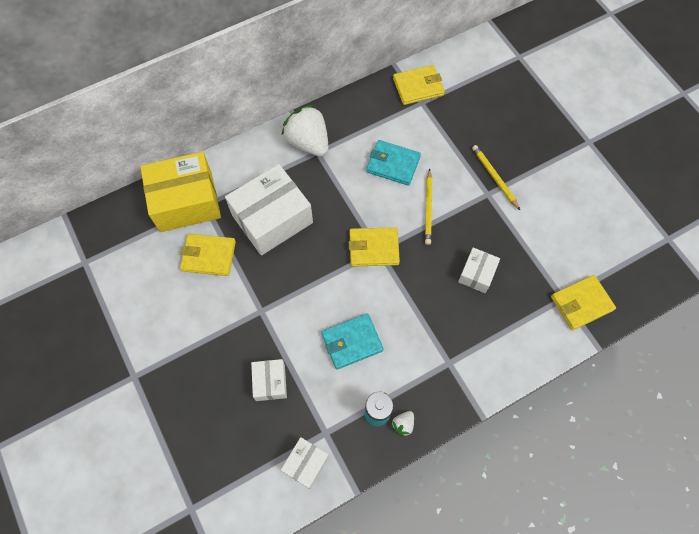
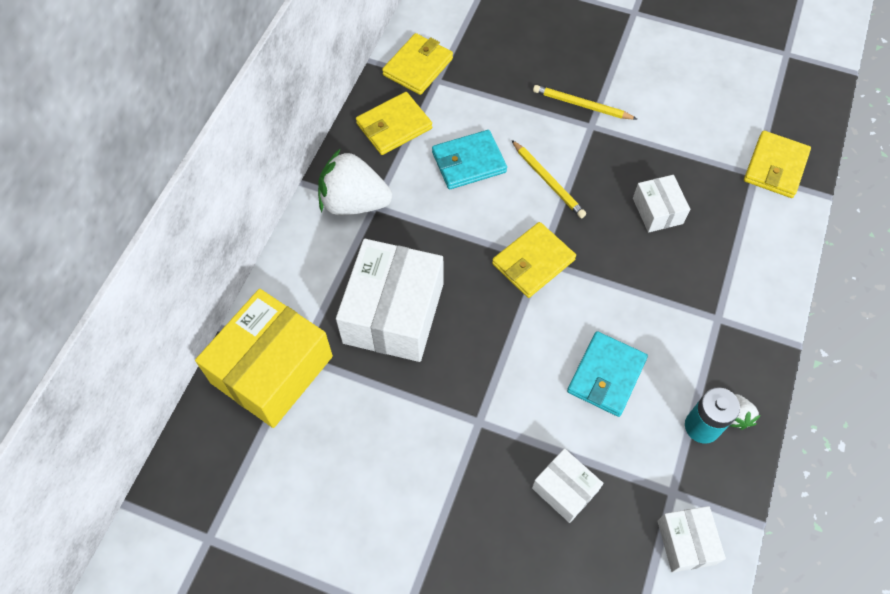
camera: 40 degrees left, 5 degrees down
(208, 256) = (360, 409): yellow wallet -> yellow wallet (394, 126)

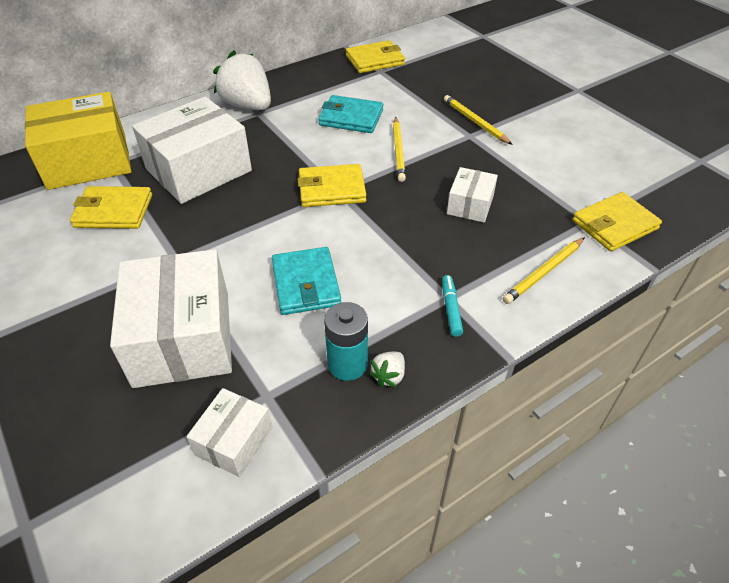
camera: 35 degrees right, 15 degrees down
(394, 126) = (322, 81): yellow wallet -> yellow wallet (114, 211)
(565, 489) = (183, 338): white box -> white box, size x1.99
(606, 375) = (306, 284): turquoise wallet -> turquoise wallet turned 75 degrees counterclockwise
(728, 327) = (451, 309): none -> turquoise marker
(763, 248) = (544, 272): none -> yellow pencil

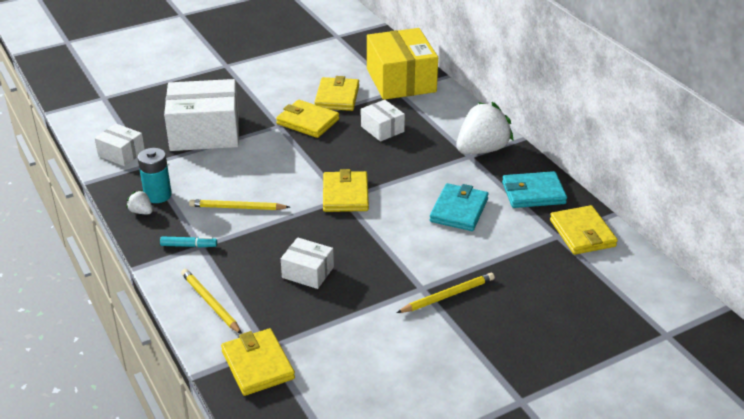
camera: 95 degrees right, 10 degrees down
(171, 232) = (308, 122): none -> yellow wallet
(199, 170) = (382, 129): white box -> white box, size x0.50
(306, 284) = (237, 180): turquoise wallet -> turquoise wallet (533, 193)
(398, 151) = (398, 236): yellow pencil -> yellow pencil (237, 207)

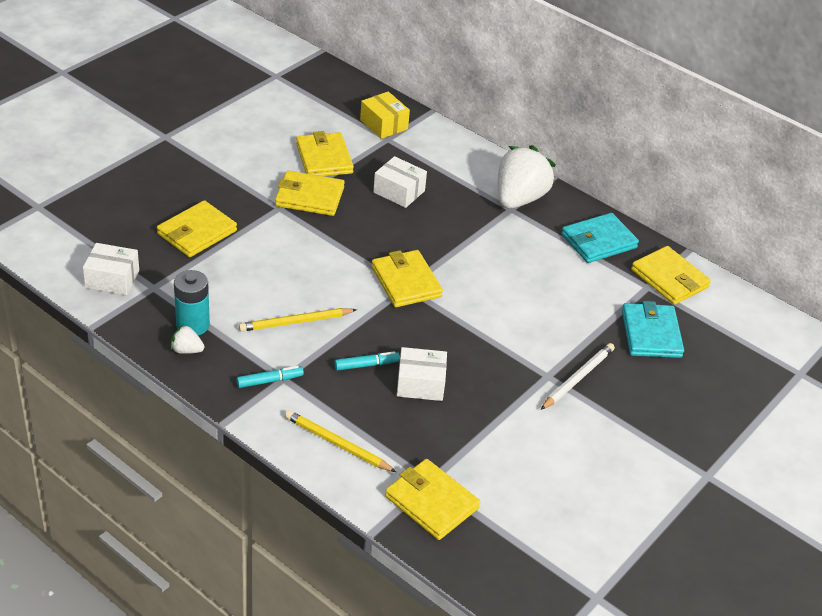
camera: 25 degrees left, 5 degrees up
(205, 132) = (197, 232): white box -> yellow wallet
(273, 249) = (366, 365): none -> turquoise marker
(401, 80) = (384, 124): yellow box -> yellow box, size x0.50
(447, 296) = (578, 378): yellow pencil -> white pencil
(459, 210) = (535, 277): turquoise wallet -> turquoise wallet (651, 334)

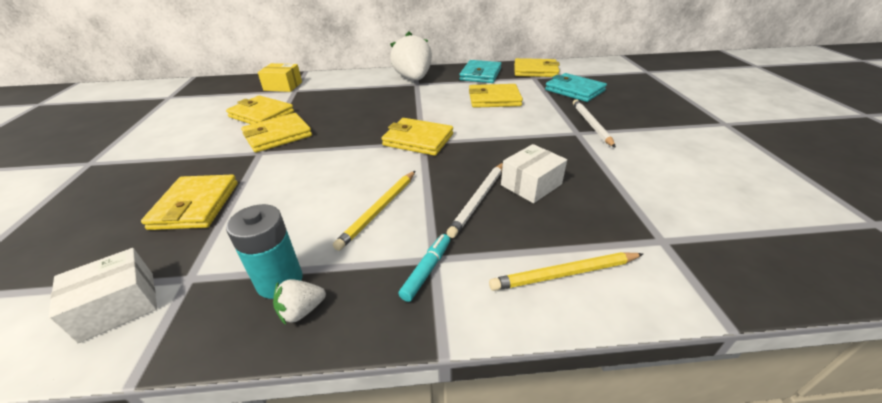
camera: 40 degrees left, 5 degrees down
(366, 365) = (478, 199): turquoise marker -> white pencil
(399, 191) = (339, 105): white box -> none
(431, 502) = (697, 255): yellow wallet -> yellow wallet (494, 99)

